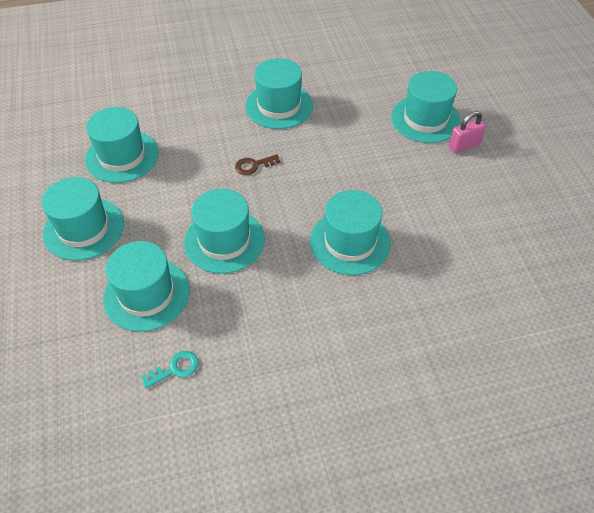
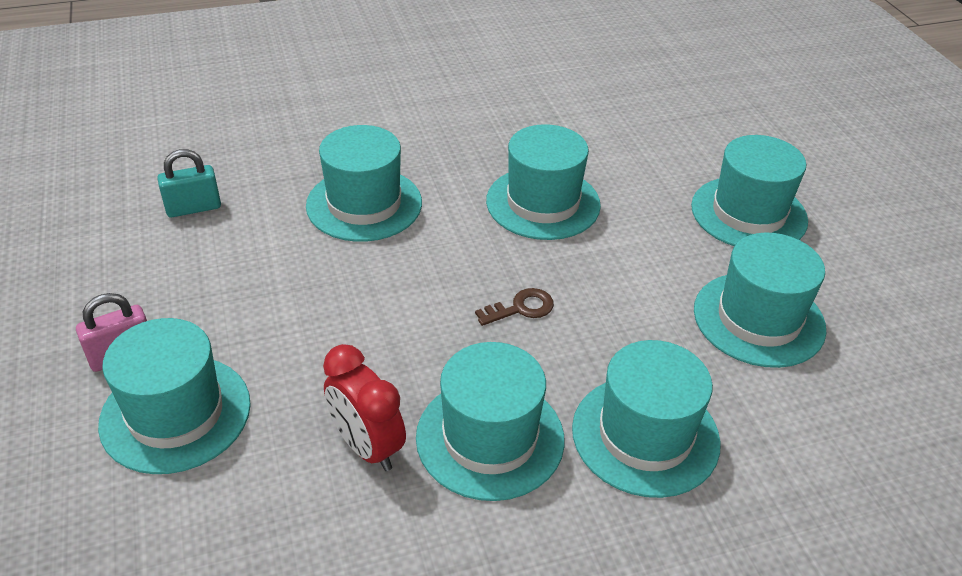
camera: 175 degrees right, 10 degrees down
(146, 294) = (623, 149): turquoise hat -> turquoise hat (645, 435)
(175, 369) = (564, 95): turquoise key -> none
(334, 104) = (367, 446): none -> red clock
(467, 241) = (193, 208): none -> turquoise padlock

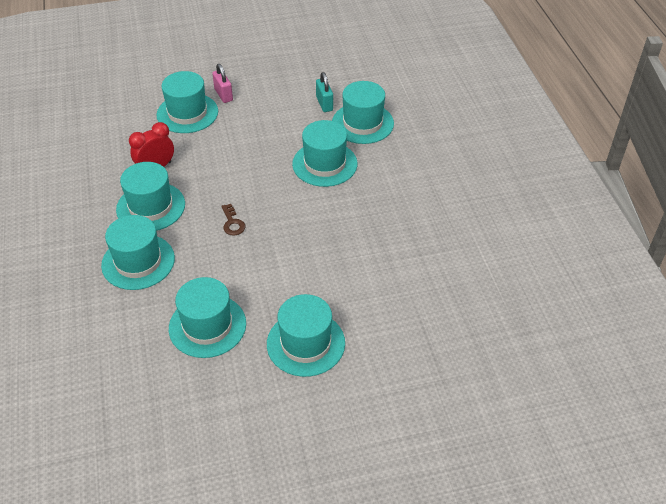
camera: 95 degrees right, 5 degrees up
(543, 203) = (322, 239): turquoise hat -> turquoise hat (362, 123)

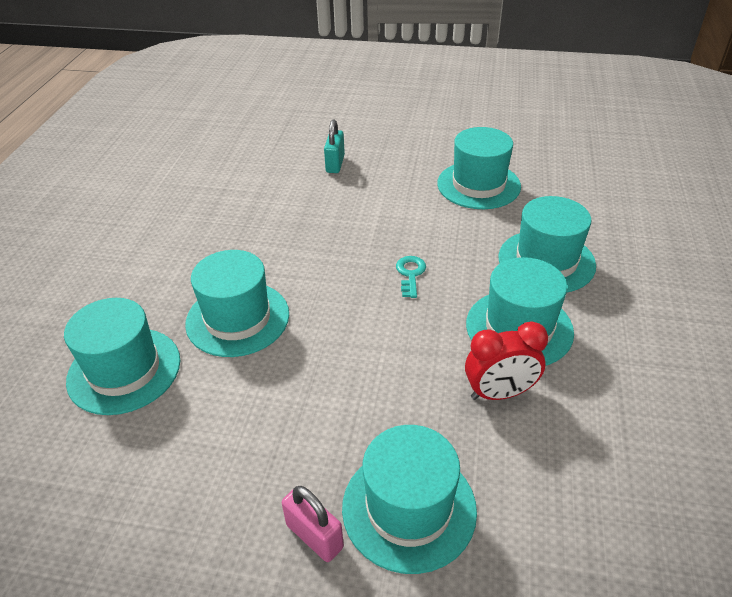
camera: 155 degrees left, 5 degrees down
(223, 95) = (314, 536): pink padlock -> pink padlock turned 45 degrees counterclockwise
(232, 223) = (410, 274): brown key -> turquoise key
(306, 343) = (389, 153): turquoise hat -> none
(324, 104) = (146, 435): turquoise padlock -> turquoise padlock (335, 164)

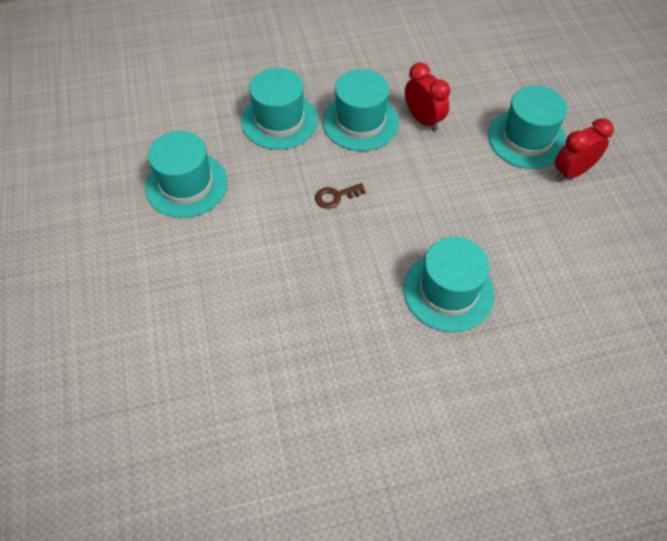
camera: 115 degrees left, 15 degrees up
(124, 370) = (544, 341): turquoise hat -> none
(314, 536) = (572, 172): pink padlock -> red clock
(335, 164) = (188, 317): turquoise padlock -> none
(410, 274) = (335, 196): turquoise key -> brown key

